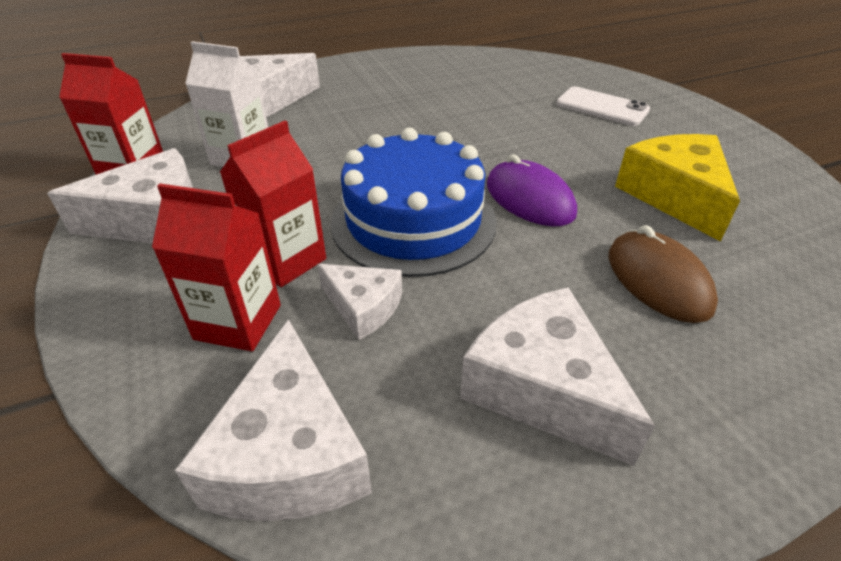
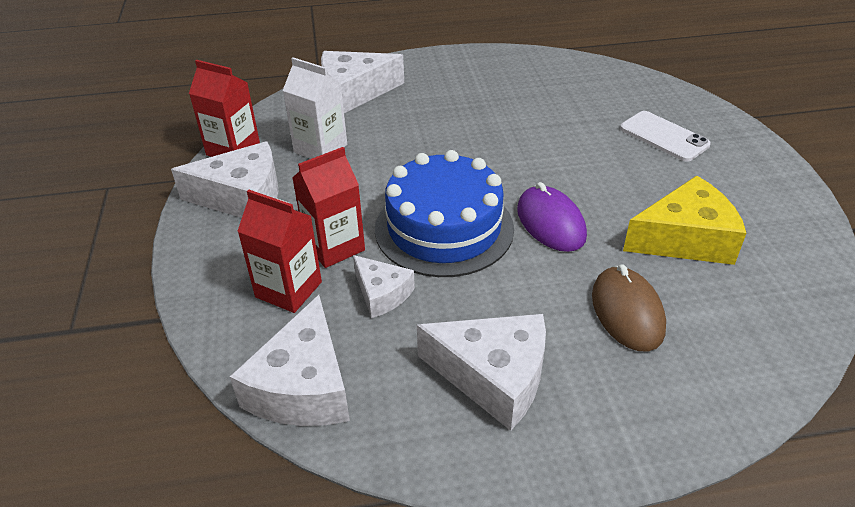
camera: 15 degrees right, 0 degrees up
(542, 388) = (493, 377): white cheese -> white cheese turned 135 degrees clockwise
(675, 196) = (685, 239): yellow cheese -> yellow cheese turned 75 degrees clockwise

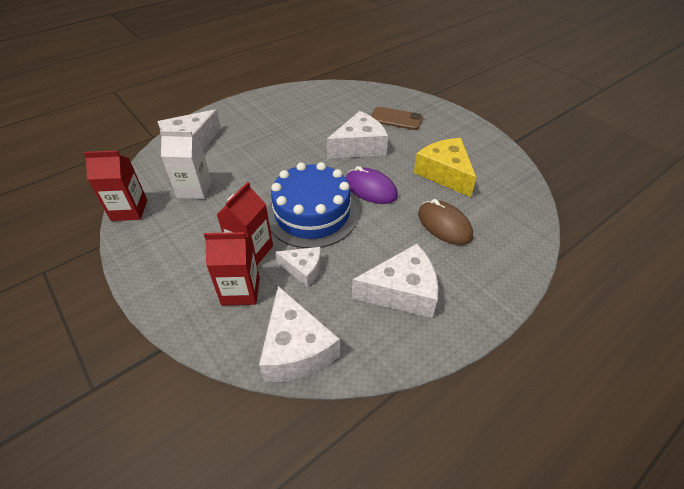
camera: 30 degrees left, 5 degrees up
(243, 197) = (162, 241): white cheese -> white cheese (359, 146)
(664, 136) = (396, 119): white phone -> brown phone
(685, 239) = (445, 173): yellow cheese -> yellow cheese turned 75 degrees counterclockwise

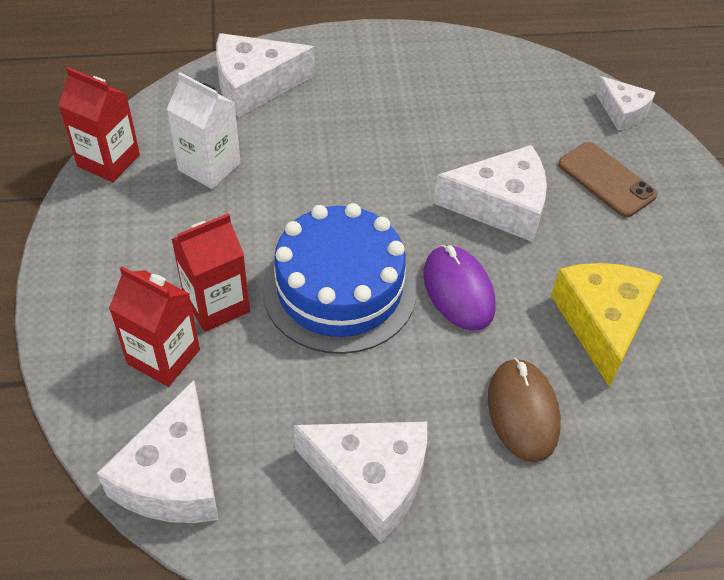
camera: 30 degrees right, 5 degrees up
(303, 269) = (263, 369): white cheese -> white cheese (622, 111)

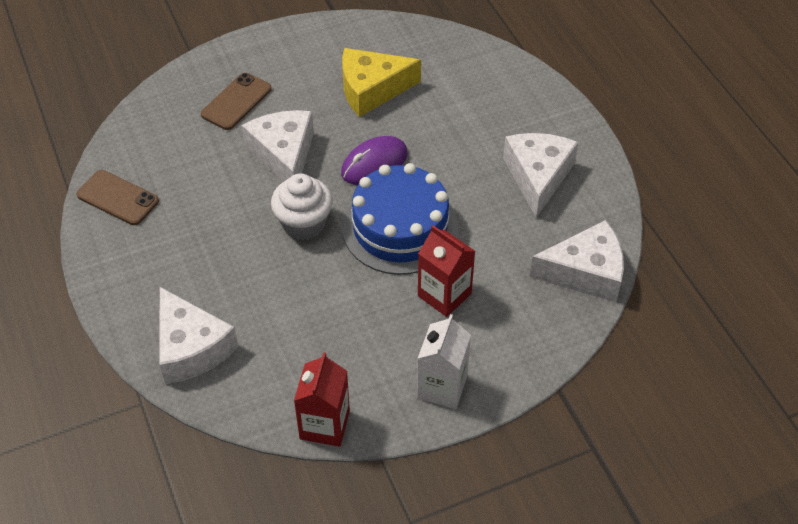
camera: 105 degrees left, 0 degrees up
(163, 356) = (502, 310): red carton -> none
(209, 167) = (306, 347): white carton -> white carton (442, 387)
(381, 200) = (304, 224): none -> white cupcake
(475, 63) = (117, 198): none -> brown phone
(523, 412) = (457, 117): brown mouse -> none
(622, 111) = (155, 101): white cheese -> none

